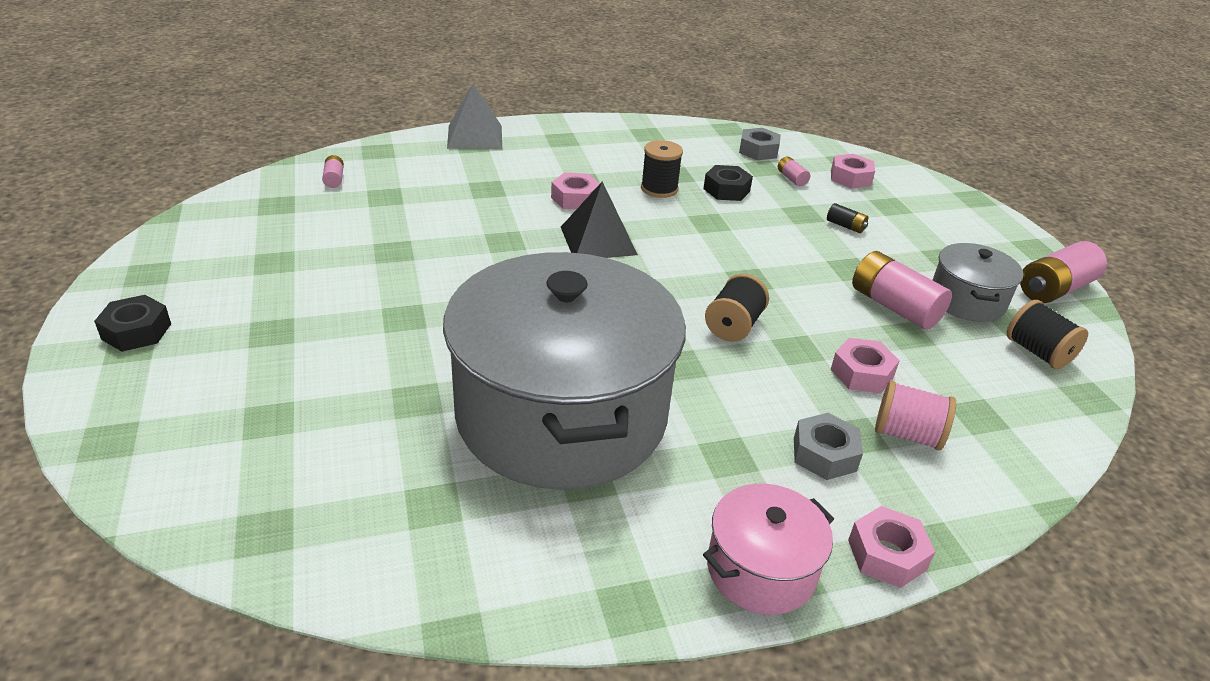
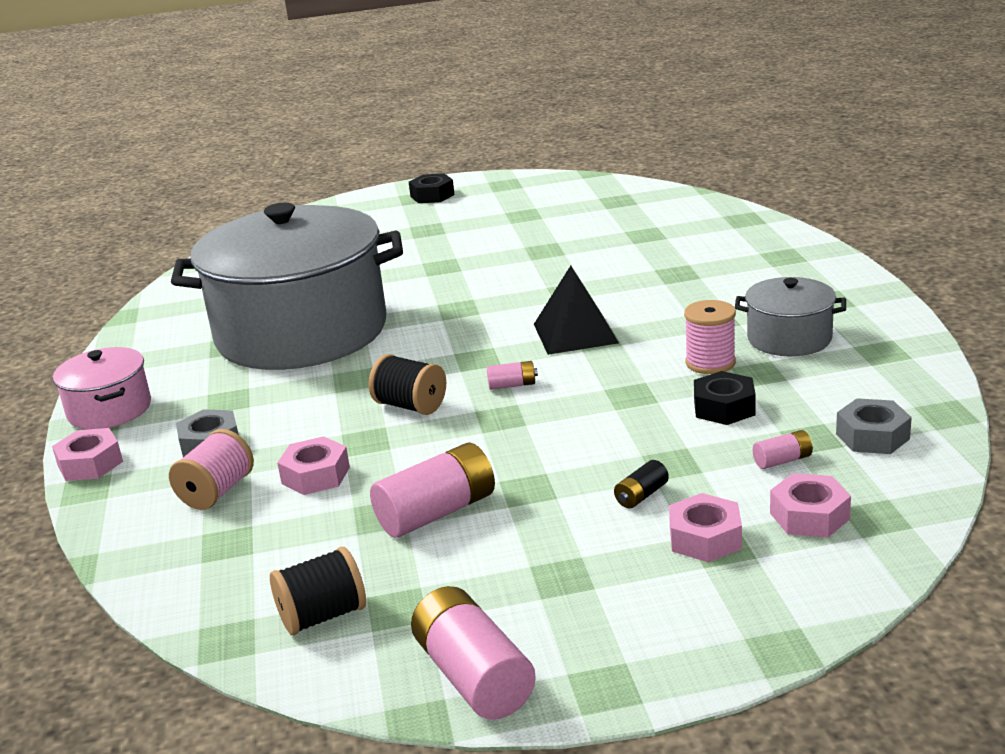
camera: 100 degrees right, 10 degrees down
(334, 179) = (673, 212): pink battery -> pink battery (512, 385)
(475, 137) = (805, 255): grey pyramid -> none
(575, 198) = (668, 317): pink nut -> pink nut (705, 538)
(659, 189) = (710, 363): black spool -> pink spool
(966, 301) = (446, 576): grey pot -> grey pot (789, 339)

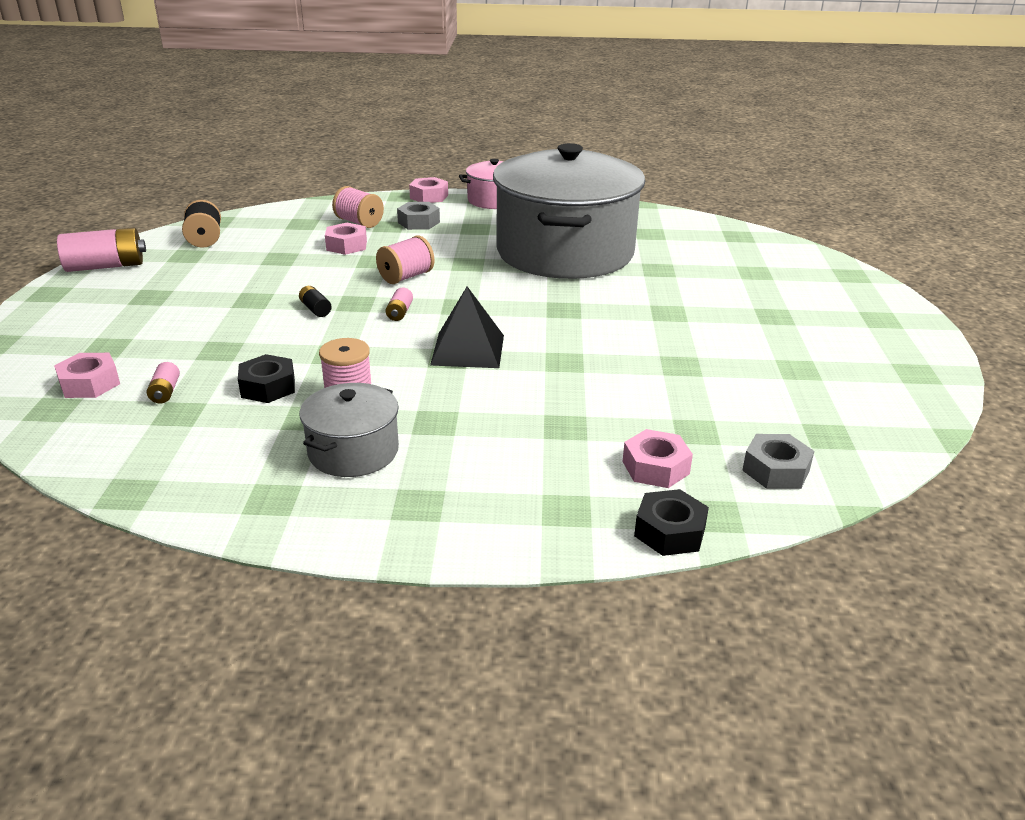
camera: 100 degrees right, 5 degrees up
(410, 406) = (406, 277): black spool -> pink spool
(432, 195) = (884, 328): black nut -> black nut (670, 532)
(437, 512) = (261, 272): pink battery -> none
(641, 495) = (195, 332): black battery -> black battery (315, 309)
(705, 538) = (121, 343): pink nut -> pink nut (655, 467)
(872, 436) = (143, 441): grey nut -> grey nut (776, 470)

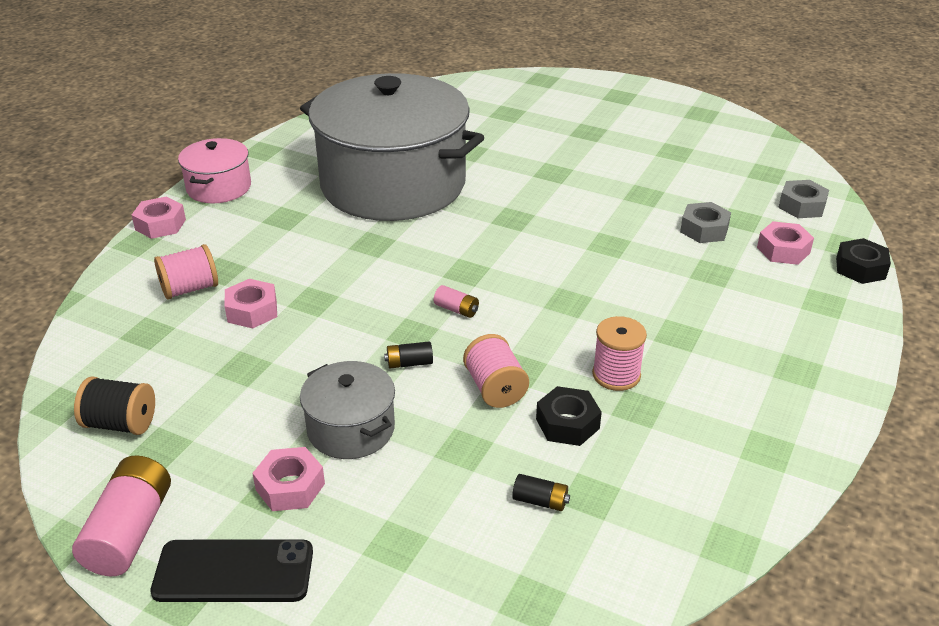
camera: 65 degrees left, 5 degrees up
(74, 302) = (233, 572): none -> black phone
(90, 384) = (488, 564): pink nut -> pink nut (290, 486)
(165, 392) = (540, 501): pink battery -> black battery
(353, 451) = (709, 389): grey pot -> grey pot (351, 429)
(406, 277) = (374, 288): pink spool -> pink spool (495, 388)
(419, 222) = (232, 248): grey nut -> grey nut (704, 229)
(467, 350) = (559, 287): black pyramid -> none

